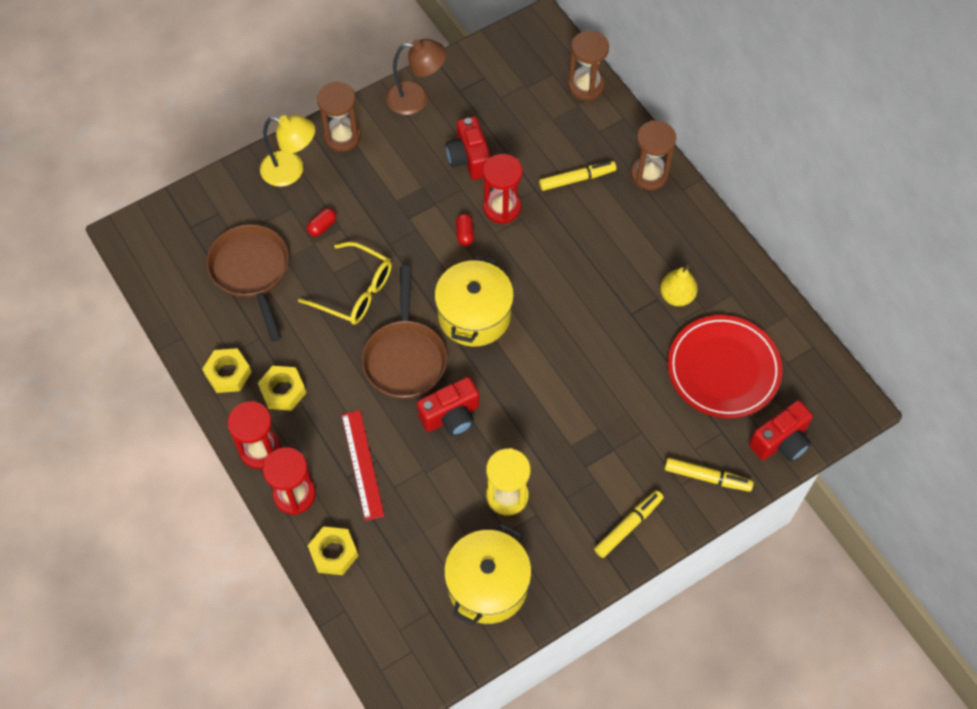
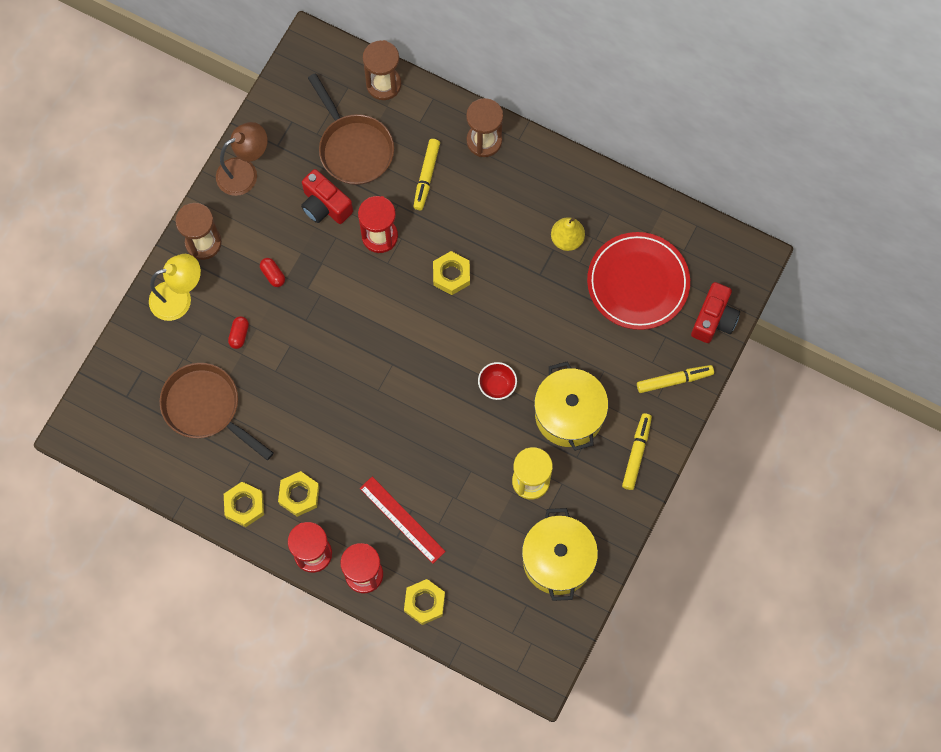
camera: 30 degrees left, 10 degrees up
(355, 291) = (304, 377): yellow glasses -> none
(405, 358) = (380, 412): brown pan -> brown pan (354, 148)
(451, 416) = (448, 440): red camera -> none
(465, 234) = (363, 277): red capsule -> red capsule (273, 275)
(474, 315) = (414, 345): yellow pot -> yellow pot (569, 414)
(529, 391) = (497, 386): none -> red bowl
(547, 273) = (451, 275): none -> yellow nut
(577, 179) = (426, 176): yellow marker -> yellow marker turned 150 degrees clockwise

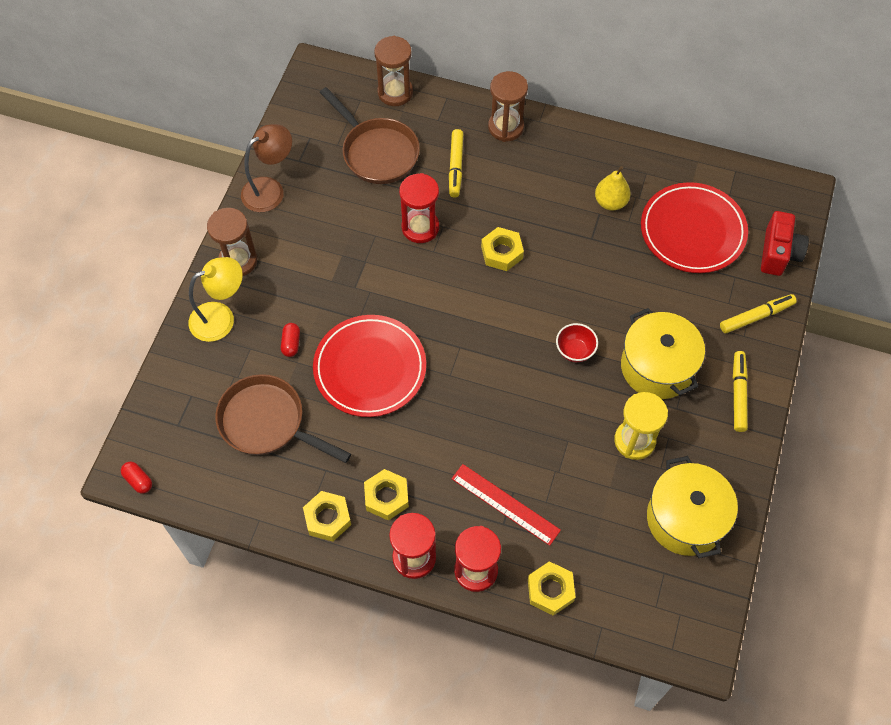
camera: 10 degrees left, 10 degrees down
(273, 275) = (316, 280): red capsule -> red capsule (138, 480)
(306, 371) = (370, 368): none -> red plate
(325, 206) = (358, 208): red camera -> none

